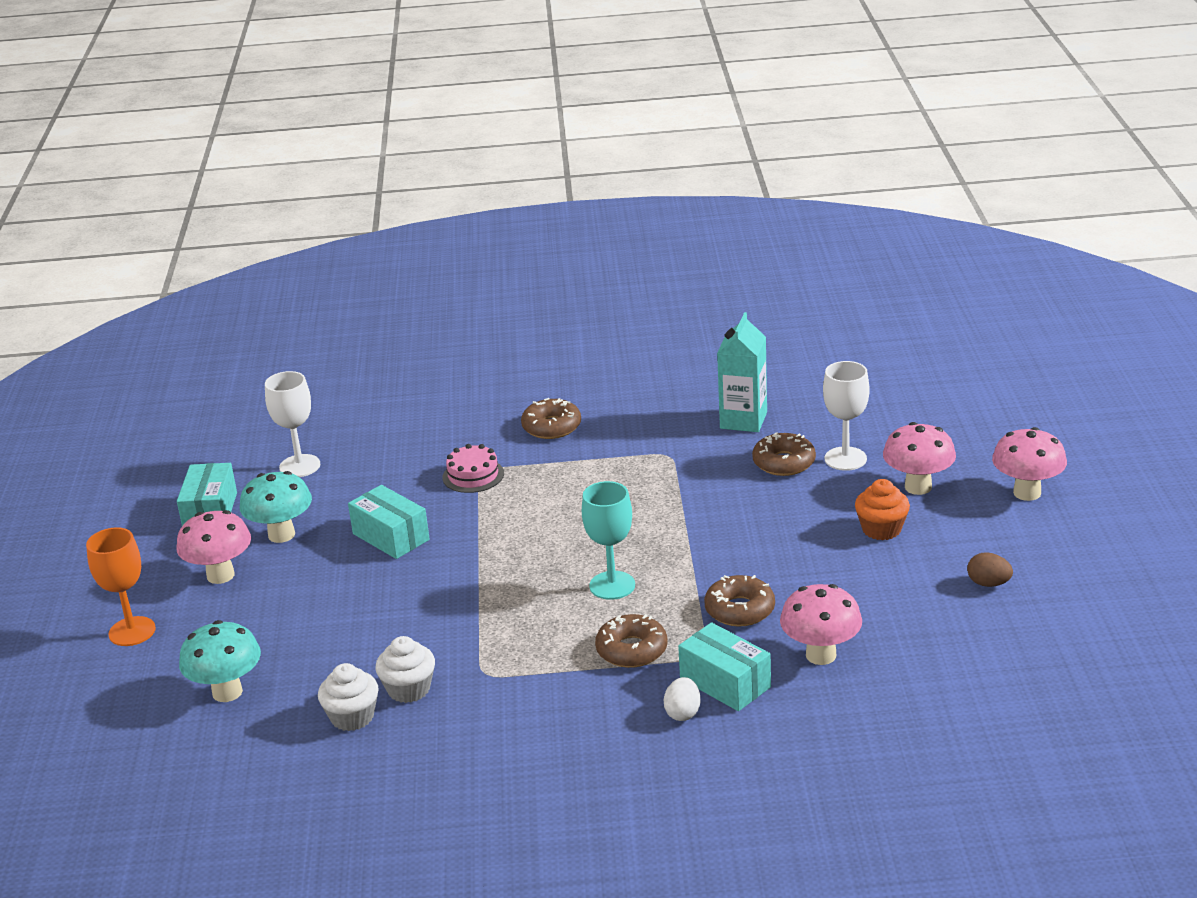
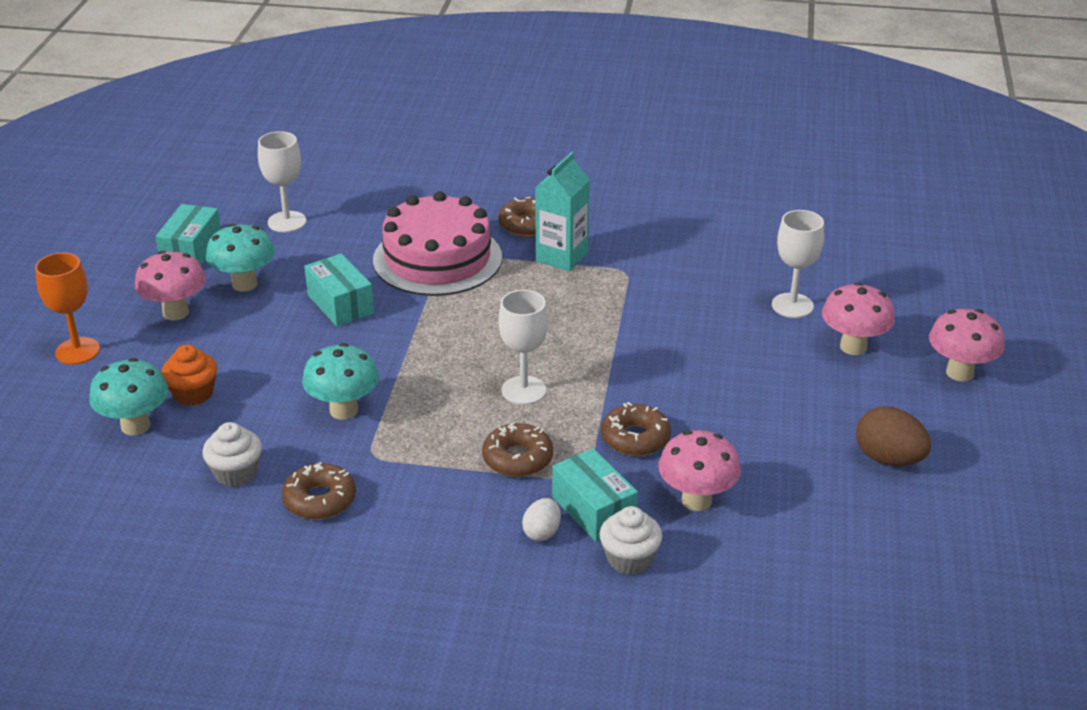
camera: 10 degrees right, 5 degrees up
(409, 689) = (297, 456): white cupcake -> white cupcake (629, 559)
(437, 637) = (343, 410): none -> turquoise mushroom
(473, 475) = (437, 259): pink cake -> pink cake, size x2.19
(612, 585) = (523, 390): turquoise goblet -> white goblet
(743, 420) = (708, 250): turquoise carton -> turquoise carton (561, 257)
(784, 462) = (731, 299): brown donut -> brown donut (319, 500)
(881, 529) = (802, 383): orange cupcake -> orange cupcake (193, 393)
(988, 583) = (888, 459): brown egg -> brown egg, size x1.66

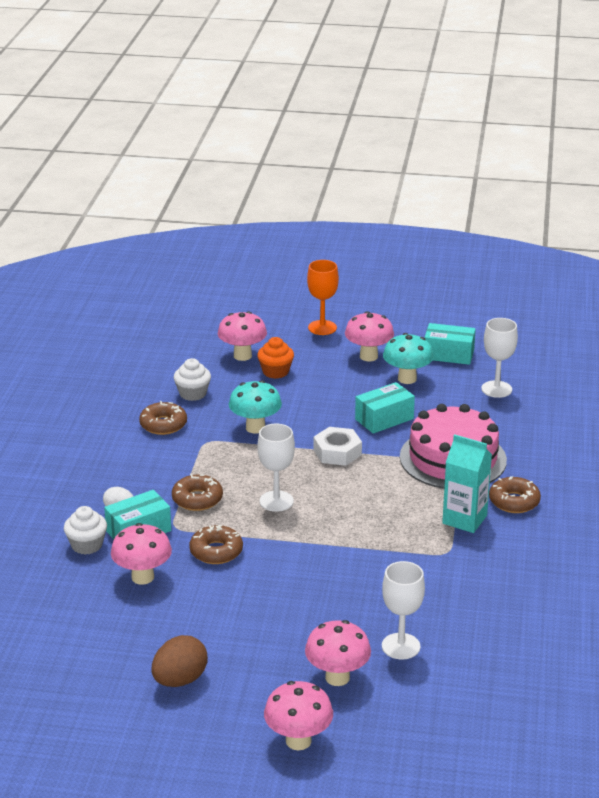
camera: 90 degrees right, 5 degrees down
(135, 426) = (242, 356): turquoise mushroom -> pink mushroom
(414, 342) = (337, 452): none -> white nut

